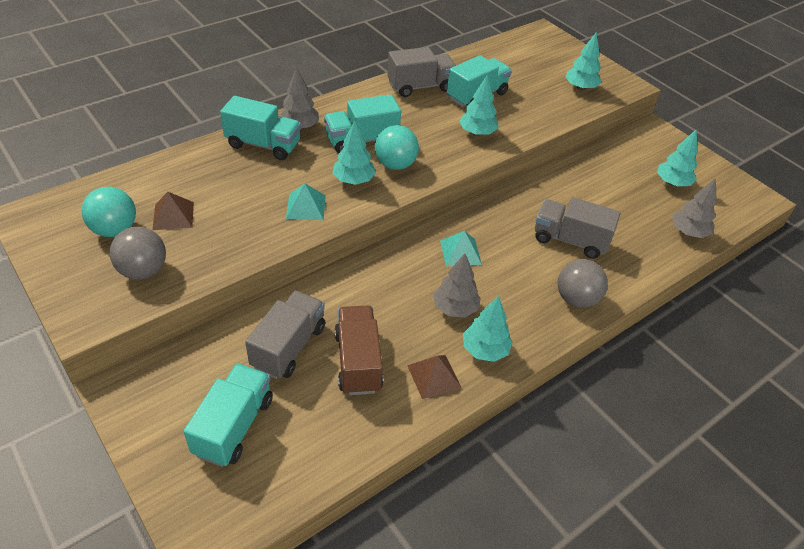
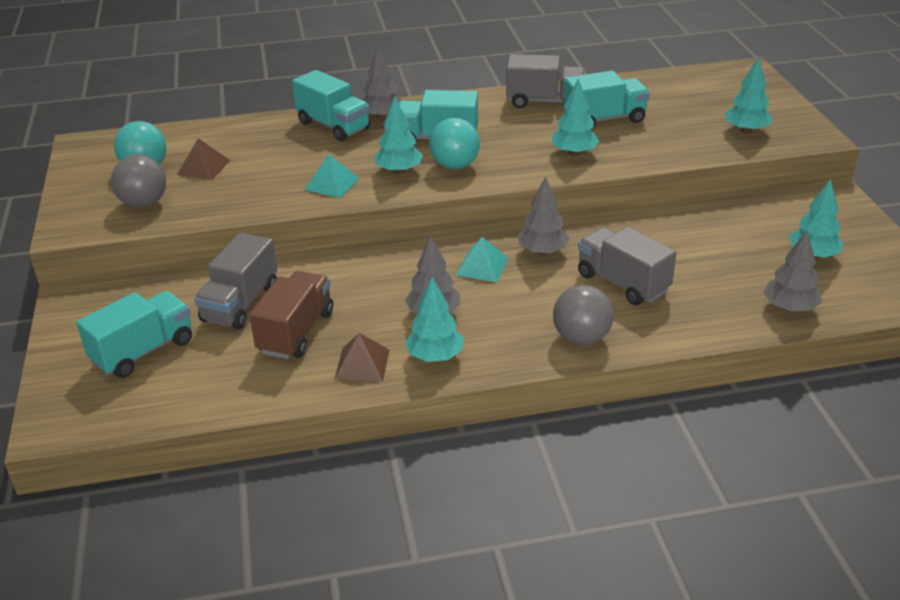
camera: 30 degrees right, 10 degrees down
(288, 347) = (240, 304): grey truck -> grey truck turned 150 degrees clockwise
(495, 226) = (542, 251): none -> grey tree

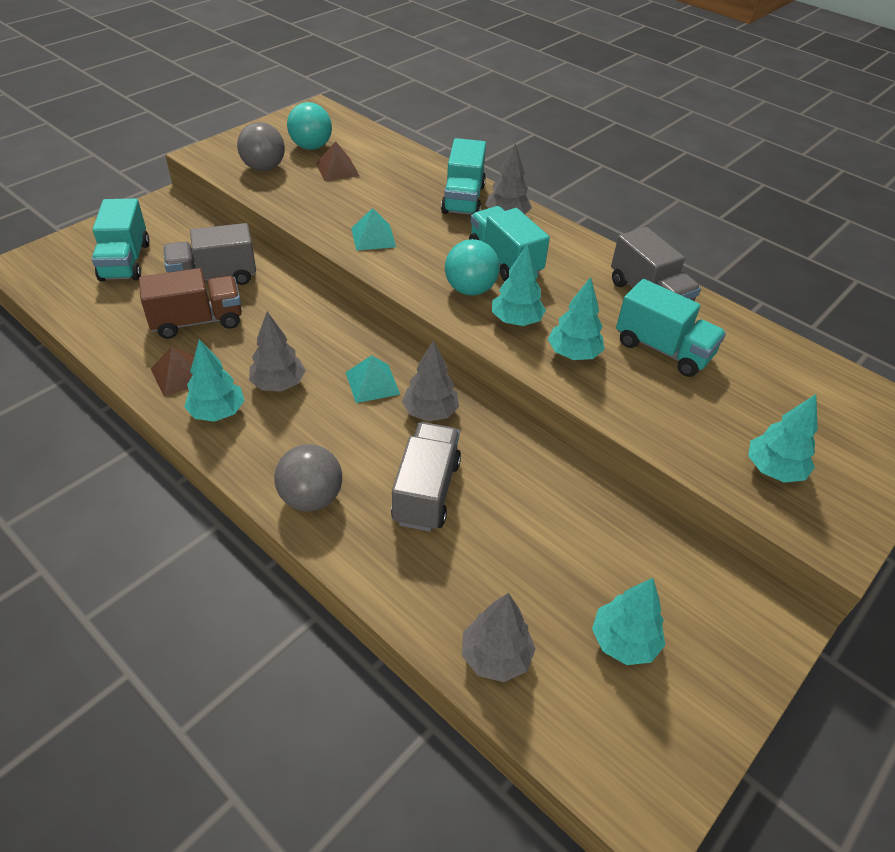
camera: 50 degrees right, 10 degrees up
(143, 351) = (125, 261): turquoise truck -> turquoise truck turned 75 degrees clockwise
(399, 171) = (428, 263): turquoise tree -> turquoise tree (516, 321)

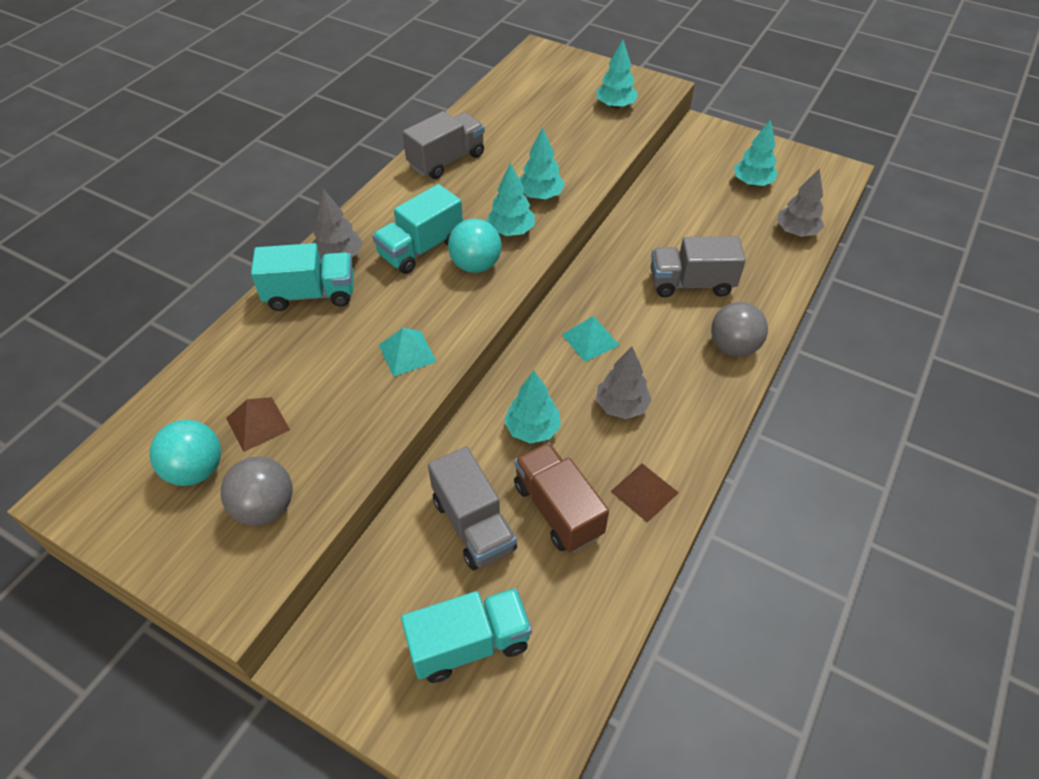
camera: 100 degrees left, 5 degrees up
(217, 412) = (677, 440): turquoise tree -> turquoise tree (532, 429)
(430, 412) = (608, 296): grey tree -> none
(663, 349) = (514, 151): turquoise truck -> none

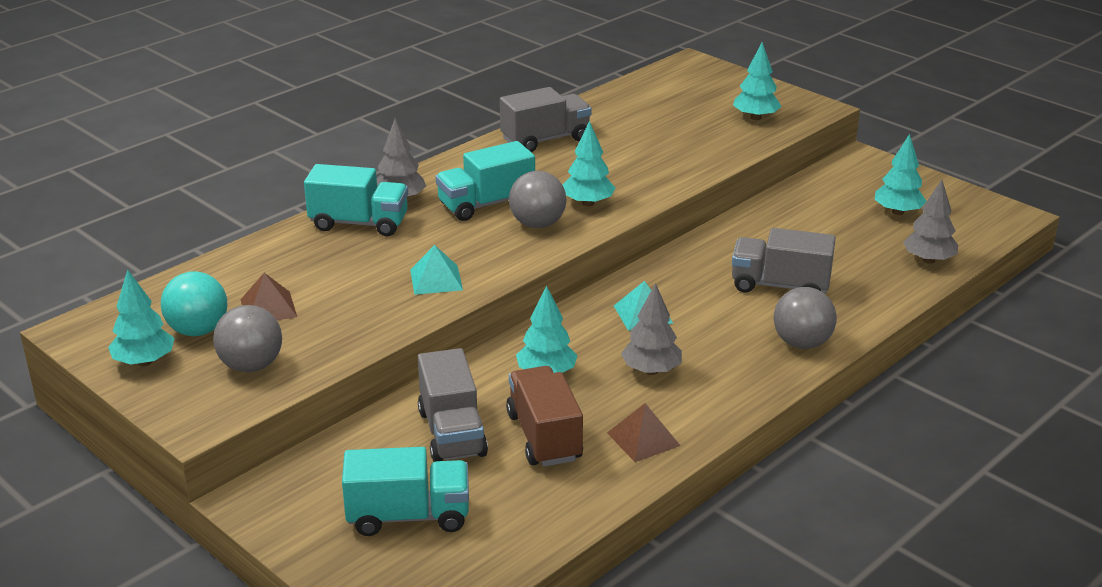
camera: 15 degrees right, 20 degrees down
(475, 265) = (537, 224): turquoise ball -> grey ball
(540, 195) = (634, 179): turquoise tree -> turquoise tree (144, 362)

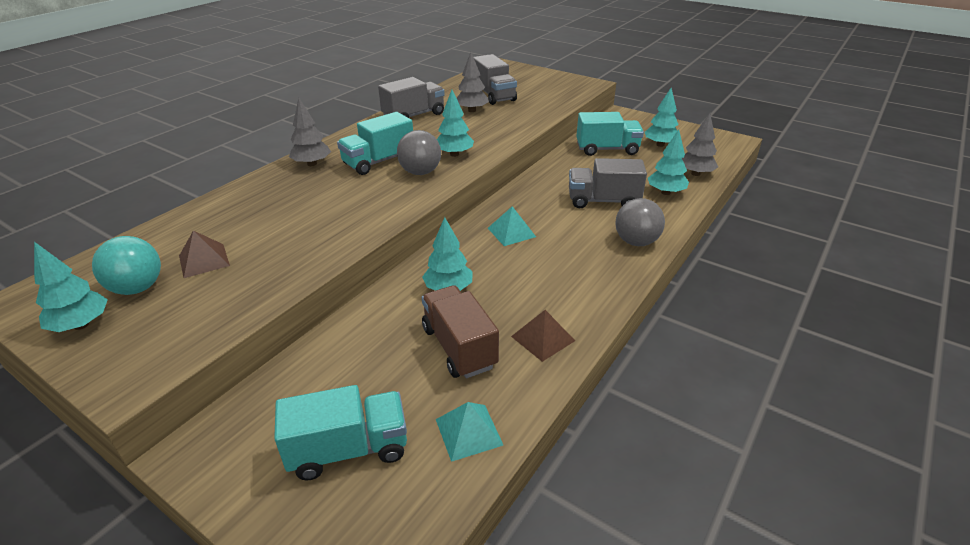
camera: 10 degrees left, 5 degrees up
(251, 366) = (186, 317): grey ball -> none
(359, 223) = (281, 184): turquoise truck -> turquoise truck (607, 149)
(436, 279) = (347, 221): turquoise pyramid -> turquoise pyramid (468, 432)
(452, 433) = (378, 354): grey truck -> grey truck (494, 95)
(651, 371) = (531, 277): grey tree -> grey tree (472, 110)
(755, 117) = (552, 92): turquoise tree -> turquoise tree (665, 192)

